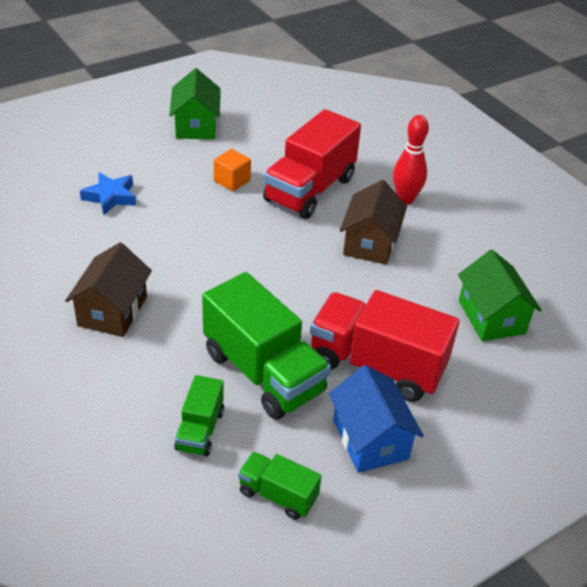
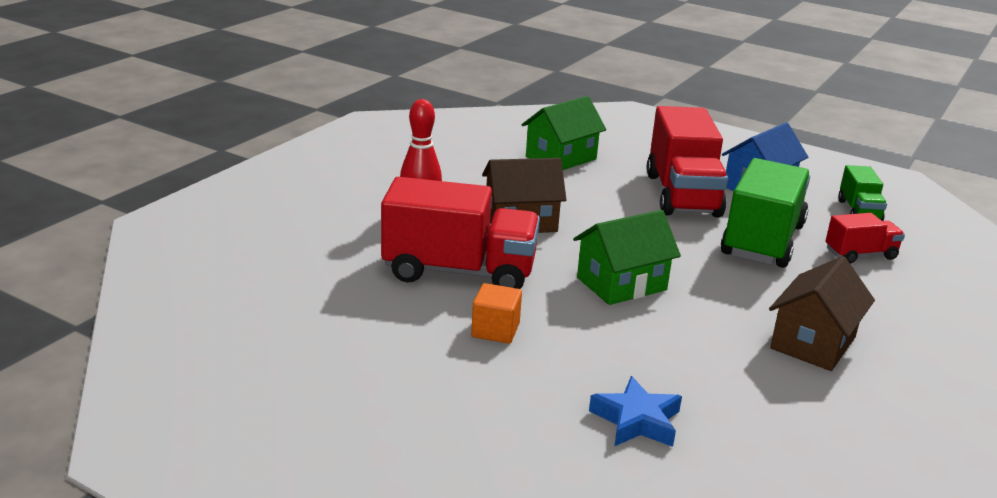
camera: 115 degrees left, 15 degrees down
(112, 311) = (813, 343): brown house -> brown house turned 45 degrees counterclockwise
(196, 126) = (380, 402): green house -> green house (621, 284)
(200, 430) = (860, 254): green truck -> red truck

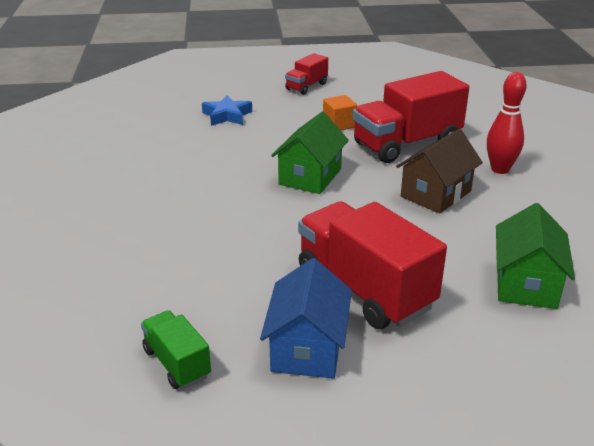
camera: 145 degrees right, 5 degrees up
(762, 240) = (248, 264): green truck -> none
(813, 343) = (159, 187): brown house -> none
(860, 254) = (153, 289): red truck -> red truck (306, 86)

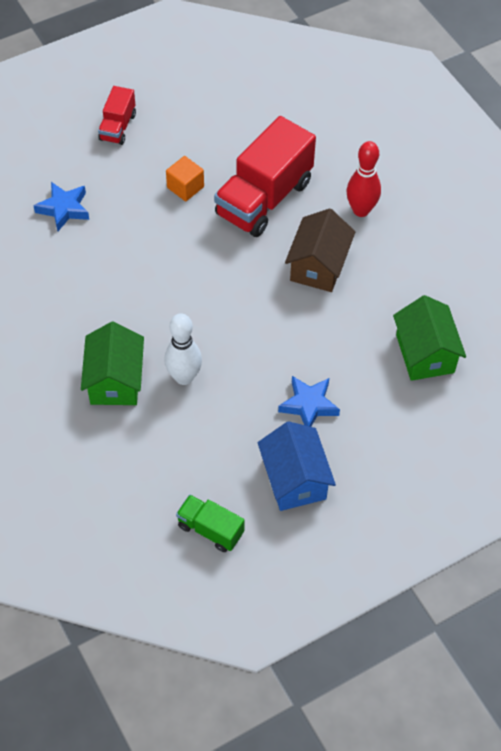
camera: 25 degrees left, 25 degrees up
(247, 234) = (184, 377): none -> white bowling pin
(310, 176) = (198, 280): green house -> green house (115, 380)
(364, 289) = (308, 405): red truck -> blue star

